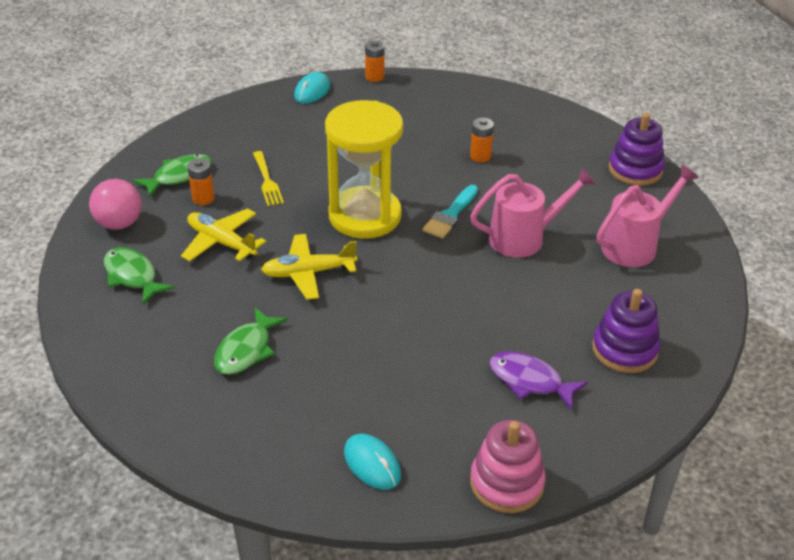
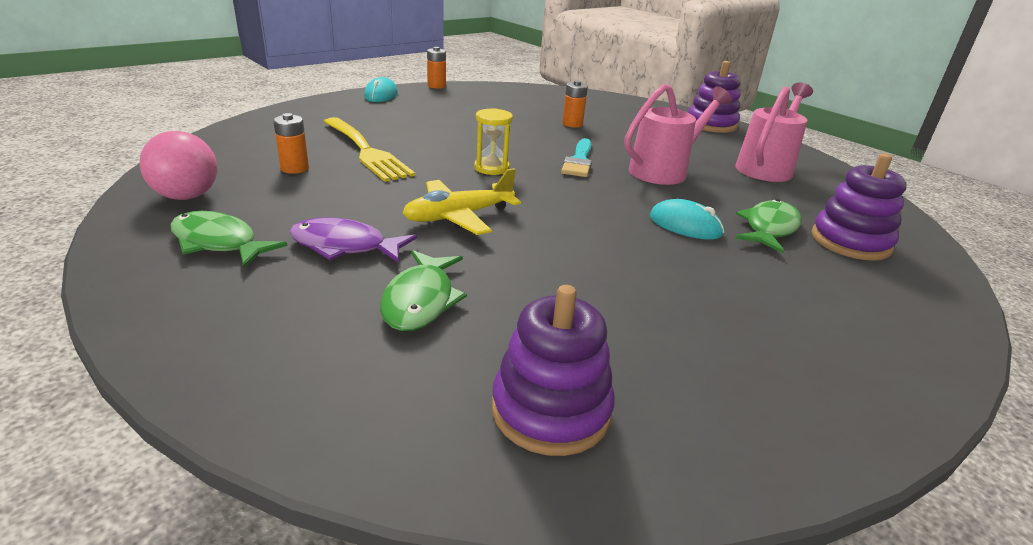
camera: 20 degrees left, 10 degrees down
(179, 176) = (257, 154): green fish -> green fish (769, 228)
(221, 242) = (334, 201): yellow plane -> none
(267, 181) = (366, 151): yellow fork -> yellow fork, size x1.68
(287, 444) = (551, 410): none -> purple stacking toy
(365, 216) = (491, 168): yellow hourglass -> yellow hourglass, size x0.43
(372, 464) = (696, 413): turquoise mouse -> turquoise mouse (685, 225)
(506, 483) = (888, 399): pink stacking toy -> none
(530, 381) = (792, 282): purple fish -> purple fish (345, 246)

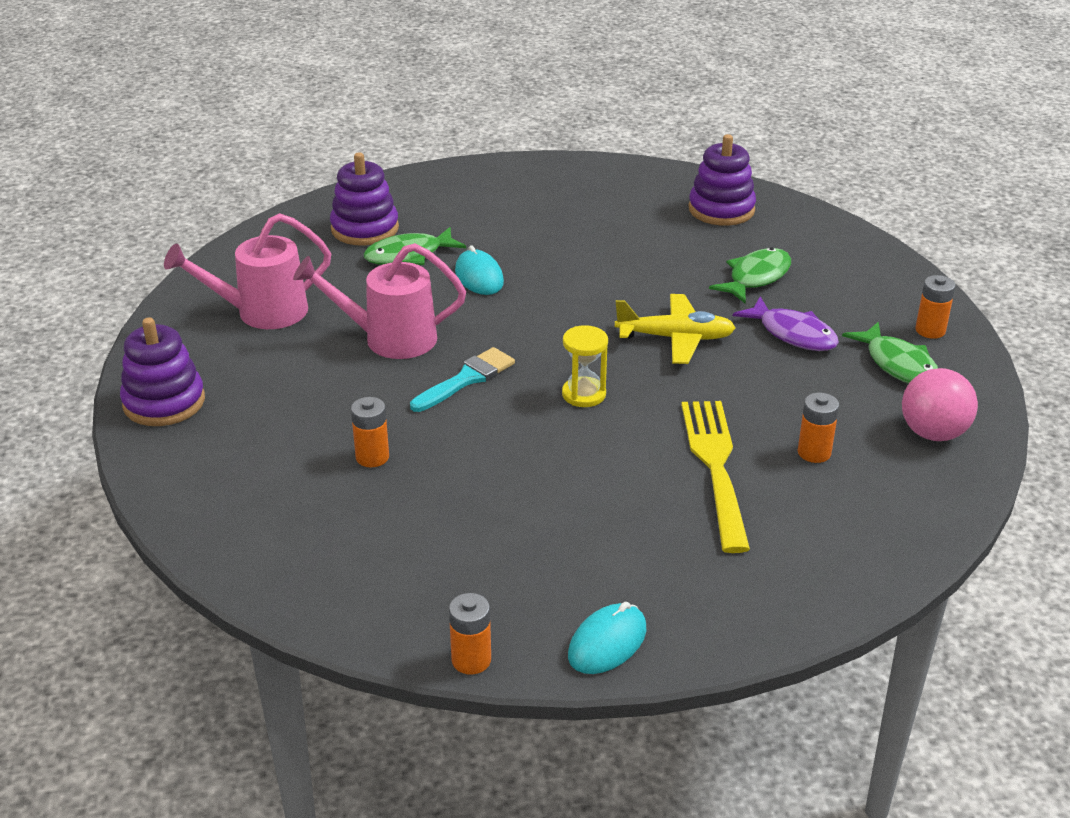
camera: 145 degrees left, 5 degrees up
(171, 289) = (930, 330): none -> orange battery

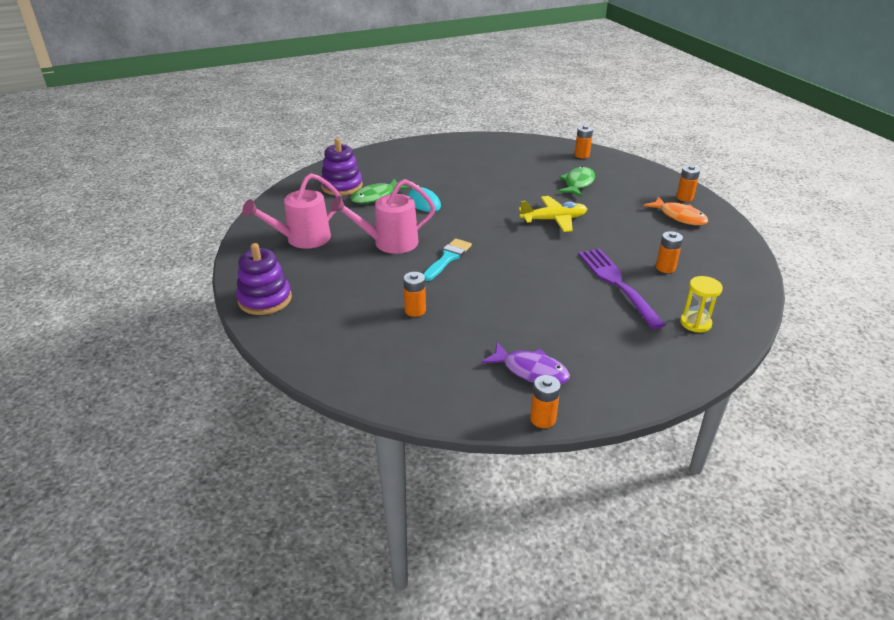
camera: 15 degrees left, 0 degrees up
(584, 394) = (520, 256): yellow hourglass -> yellow hourglass (695, 323)
(607, 643) = (617, 393): turquoise mouse -> none
(715, 466) = (617, 283): yellow fork -> purple fork
(721, 209) = (538, 153): purple stacking toy -> none
(793, 334) = (615, 209): purple fish -> purple fish (530, 371)
(795, 224) = (582, 155): none -> orange battery
(898, 364) = (679, 216): green fish -> orange fish
(933, 433) = (720, 248): pink ball -> none

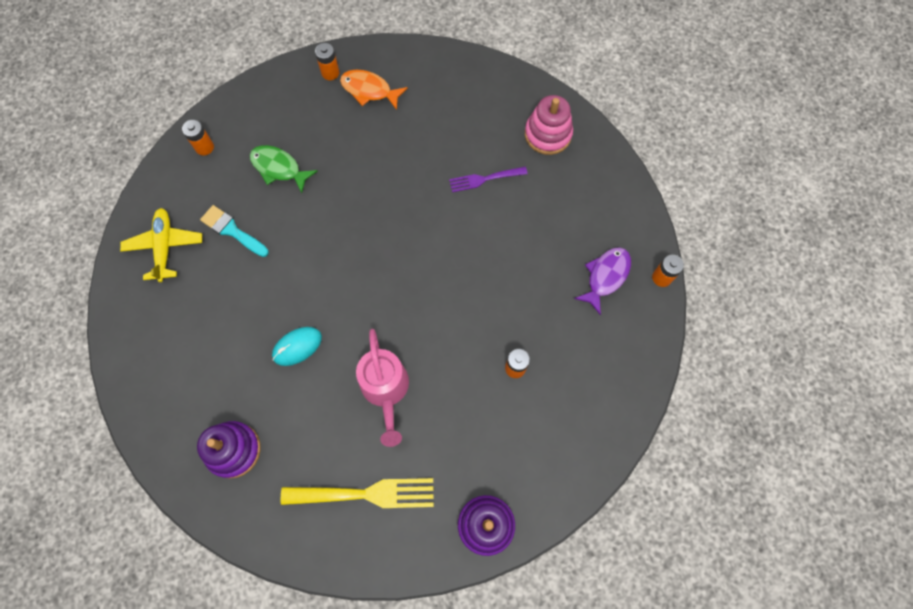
camera: 85 degrees left, 35 degrees up
(302, 239) = (365, 494): pink watering can -> yellow fork
(376, 197) = (271, 405): green fish -> none
(448, 258) = (424, 329): turquoise brush -> turquoise brush (232, 230)
(553, 220) = (359, 210): yellow plane -> yellow plane (165, 247)
(617, 283) = (484, 179): purple fork -> purple fork, size x0.60
(665, 268) = (462, 131): orange battery -> none
(679, 216) = (369, 90): orange fish -> orange fish turned 120 degrees counterclockwise
(695, 323) = (548, 134): yellow hourglass -> pink stacking toy

